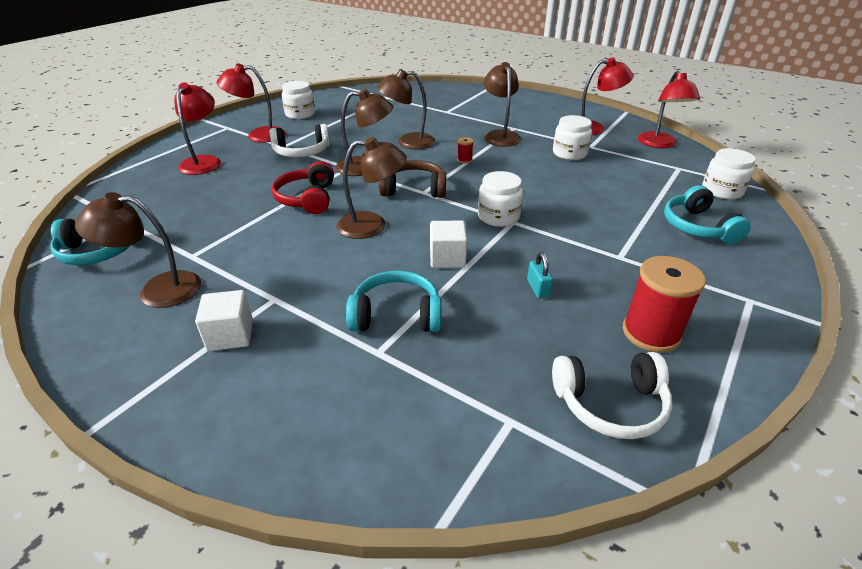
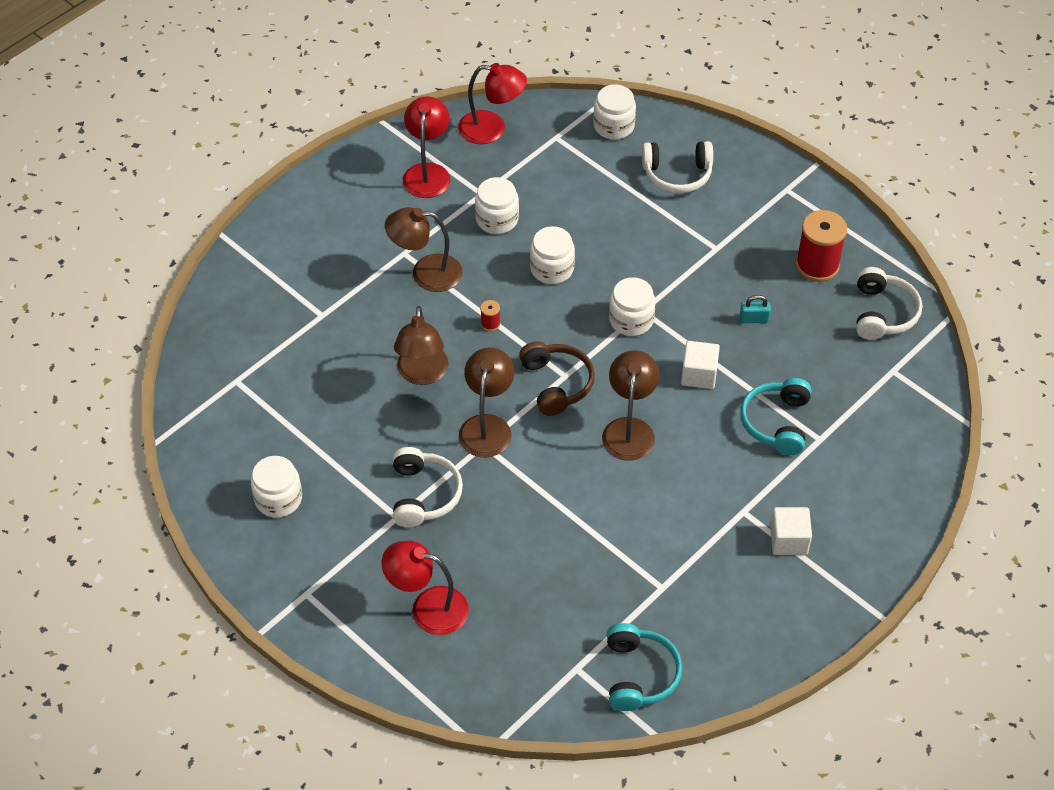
camera: 80 degrees left, 15 degrees up
(158, 290) = (717, 606): brown lamp -> none
(258, 135) = (350, 550): red lamp -> none
(307, 198) = (558, 487): red headphones -> none
(414, 189) = (556, 384): brown headphones -> brown headphones turned 150 degrees clockwise
(534, 178) = (552, 269): none -> white jar
(697, 227) = (677, 174): turquoise headphones -> white headphones

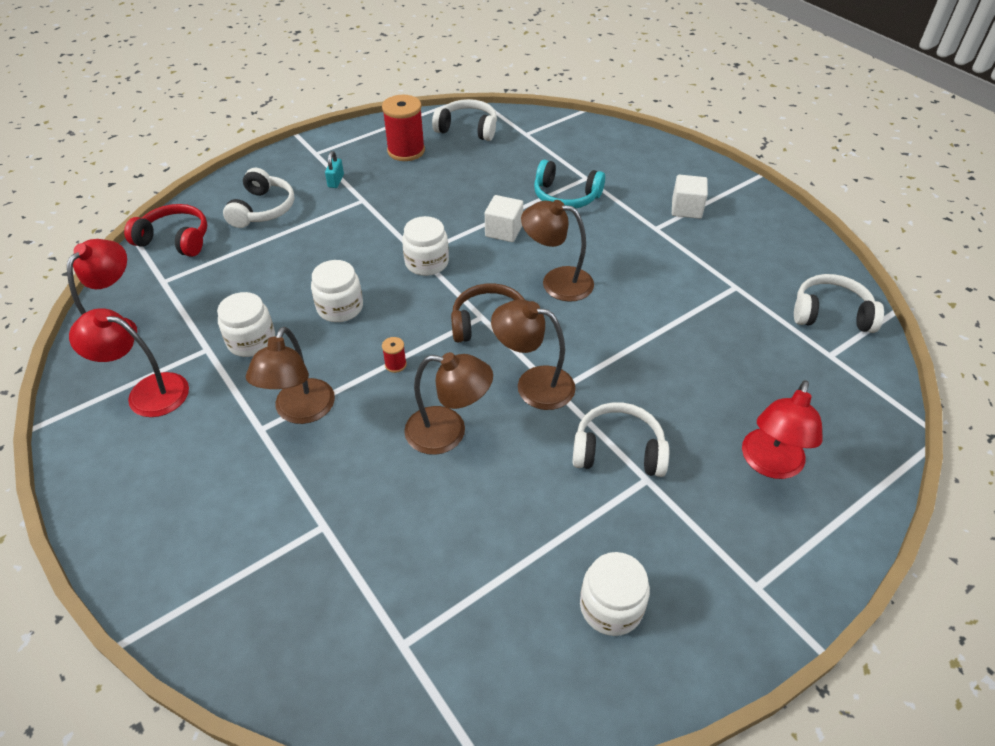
camera: 80 degrees left, 5 degrees down
(614, 126) = (175, 239): white jar -> red headphones
(639, 674) = (831, 314): turquoise headphones -> white headphones
(754, 319) = (451, 191): turquoise padlock -> turquoise padlock (336, 181)

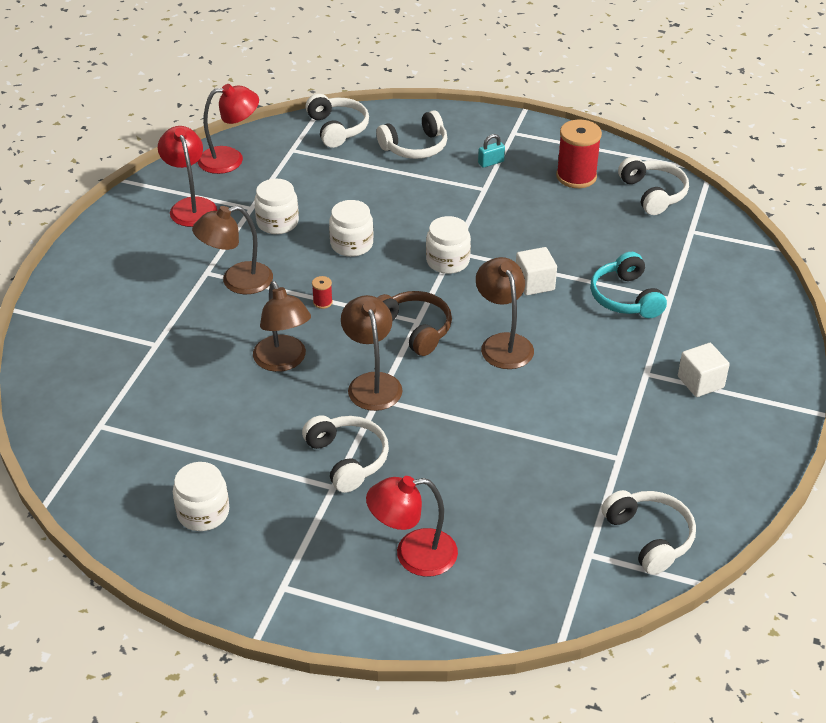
camera: 55 degrees right, 5 degrees down
(175, 239) = (337, 128): red headphones -> white headphones

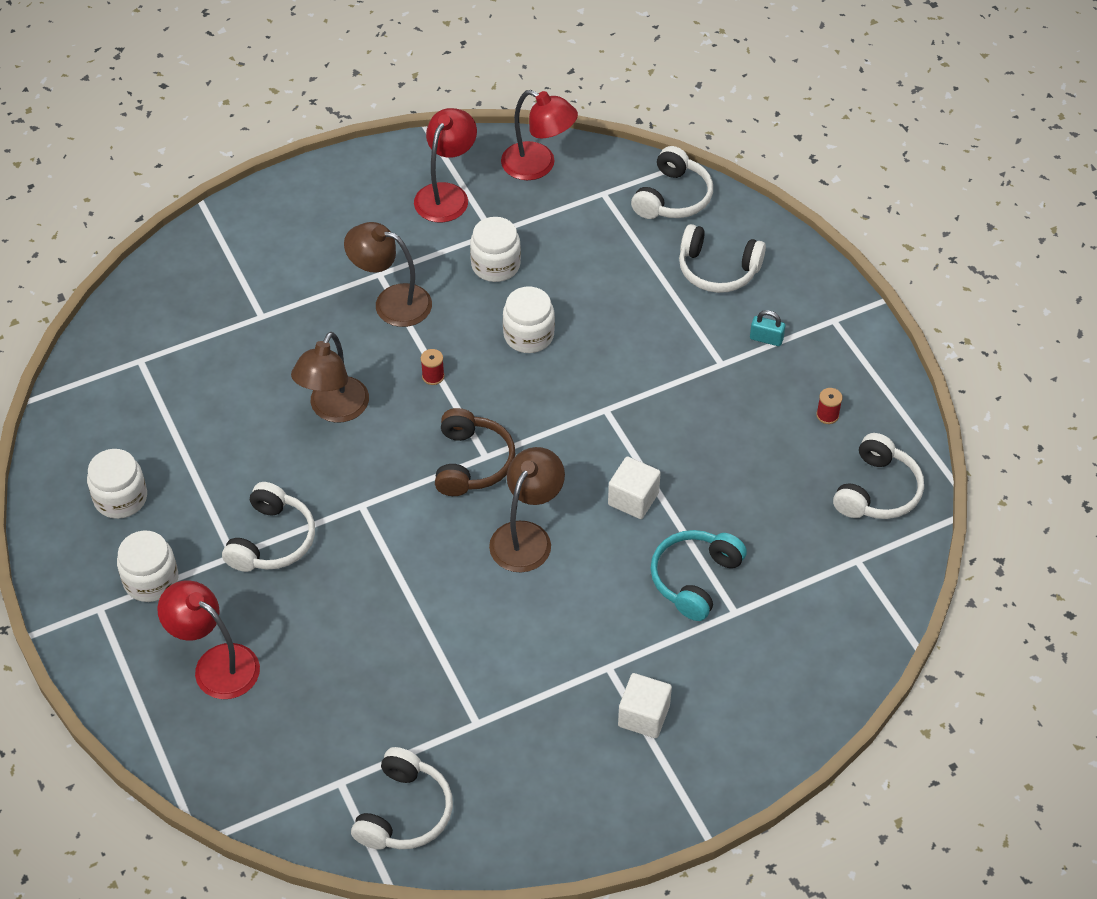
camera: 45 degrees right, 10 degrees up
(372, 383) = (375, 486): brown lamp -> none
(447, 261) = (587, 416): white jar -> white jar (151, 580)
(576, 176) = (827, 415): red spool -> red spool, size x0.44

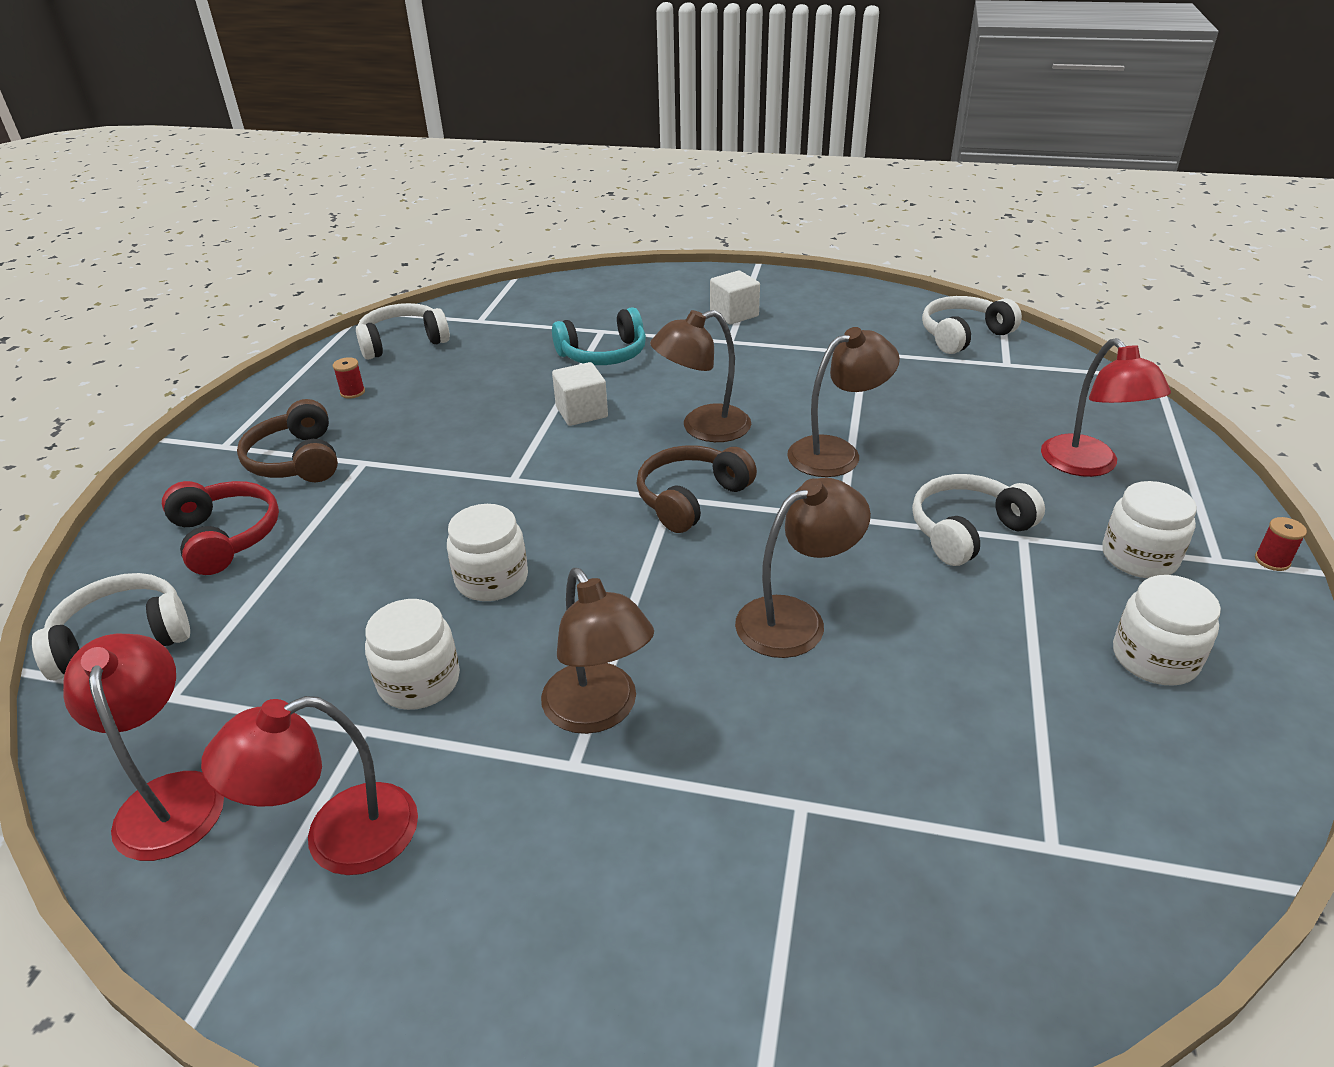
camera: 140 degrees left, 15 degrees down
(408, 568) = (836, 452): none -> brown lamp
(433, 376) = (644, 594): red spool -> red spool (1272, 561)
(717, 270) = (226, 537): white headphones -> red headphones
(766, 339) = (296, 460): turquoise padlock -> brown headphones

